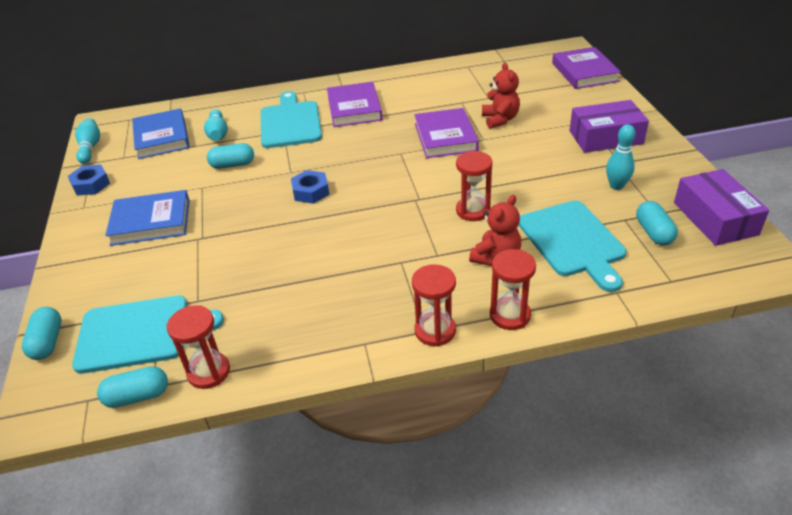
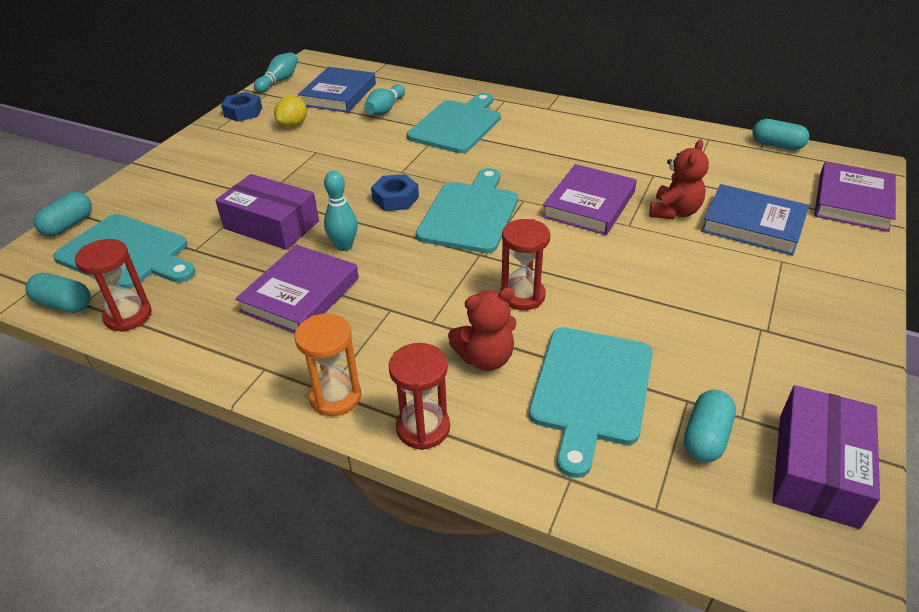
camera: 35 degrees right, 0 degrees up
(151, 222) = (245, 164): blue book -> blue book (753, 224)
(153, 176) = (293, 125): none -> yellow lemon
(233, 165) = (363, 143): turquoise capsule -> turquoise capsule (777, 145)
(354, 108) = (532, 135): purple book -> purple book (300, 294)
(377, 177) = (470, 214): none -> turquoise cutting board
(435, 331) = (335, 397): red hourglass -> orange hourglass
(605, 137) = (784, 291): purple box -> purple box (271, 225)
(616, 186) = (726, 355): turquoise bowling pin -> turquoise bowling pin (344, 246)

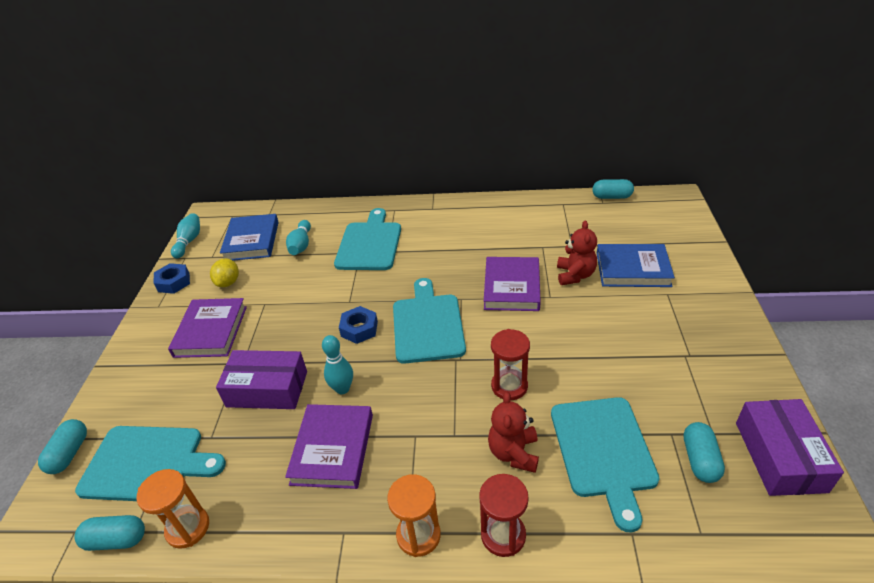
camera: 20 degrees left, 0 degrees up
(128, 316) = (188, 528): red hourglass -> orange hourglass
(485, 358) = (513, 453): red teddy bear -> red teddy bear turned 135 degrees clockwise
(852, 201) = (684, 230): purple book -> purple book (211, 331)

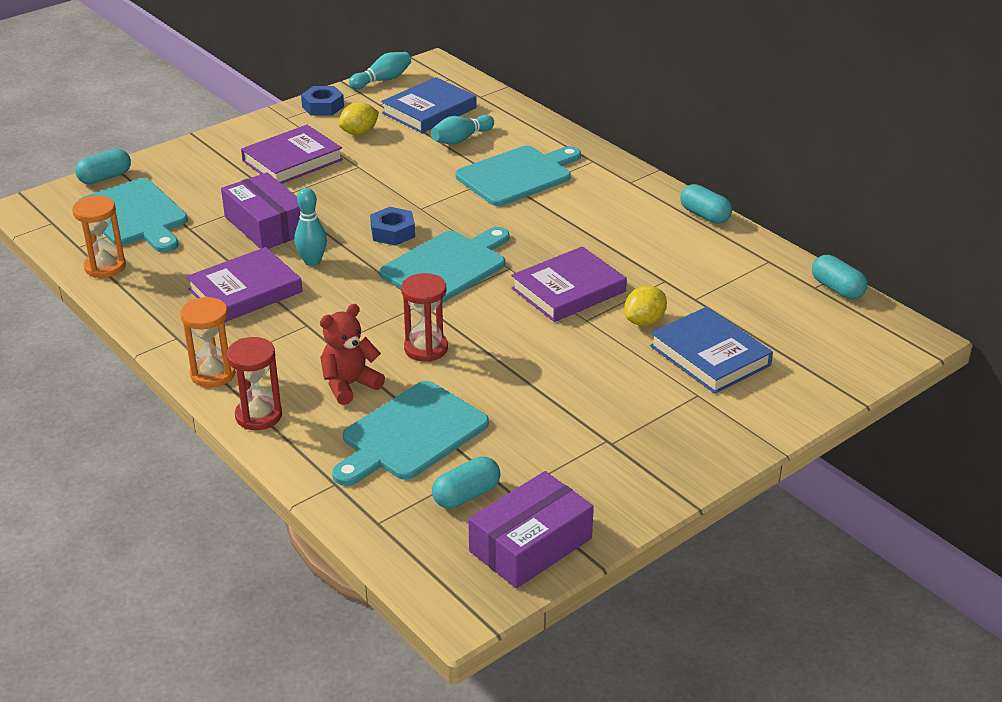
camera: 45 degrees right, 5 degrees down
(116, 540) = (64, 243): turquoise capsule -> turquoise capsule (704, 215)
(575, 275) = (644, 321): red teddy bear -> yellow lemon

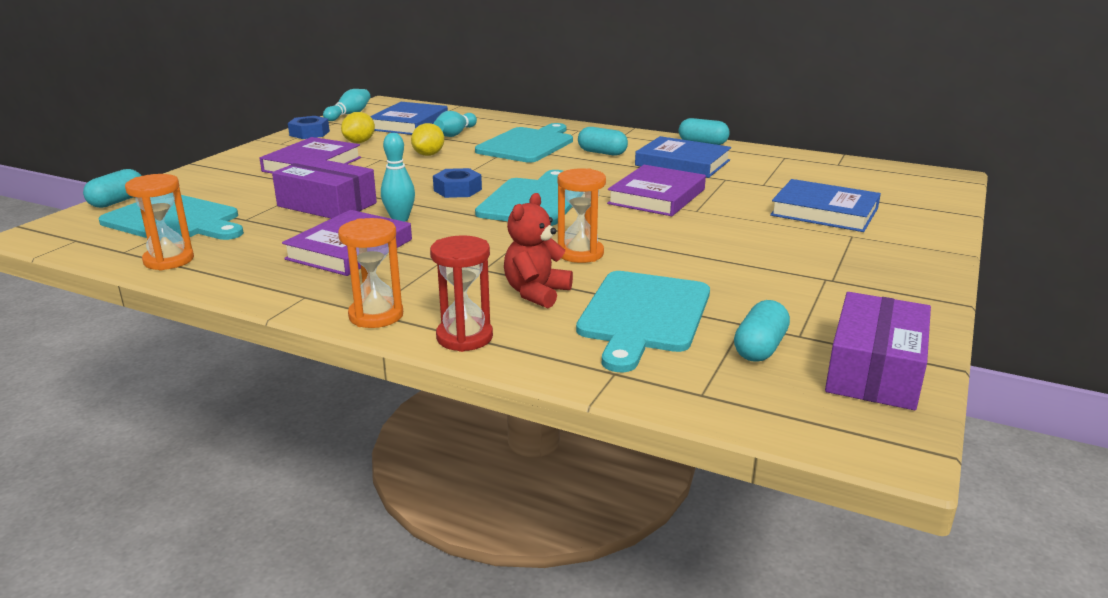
camera: 25 degrees left, 10 degrees down
(426, 349) = (580, 253): red hourglass -> orange hourglass
(644, 321) = (744, 203): yellow lemon -> yellow lemon (428, 154)
(647, 244) = (682, 163): none -> blue book
(837, 289) = (854, 162): turquoise capsule -> turquoise capsule (602, 153)

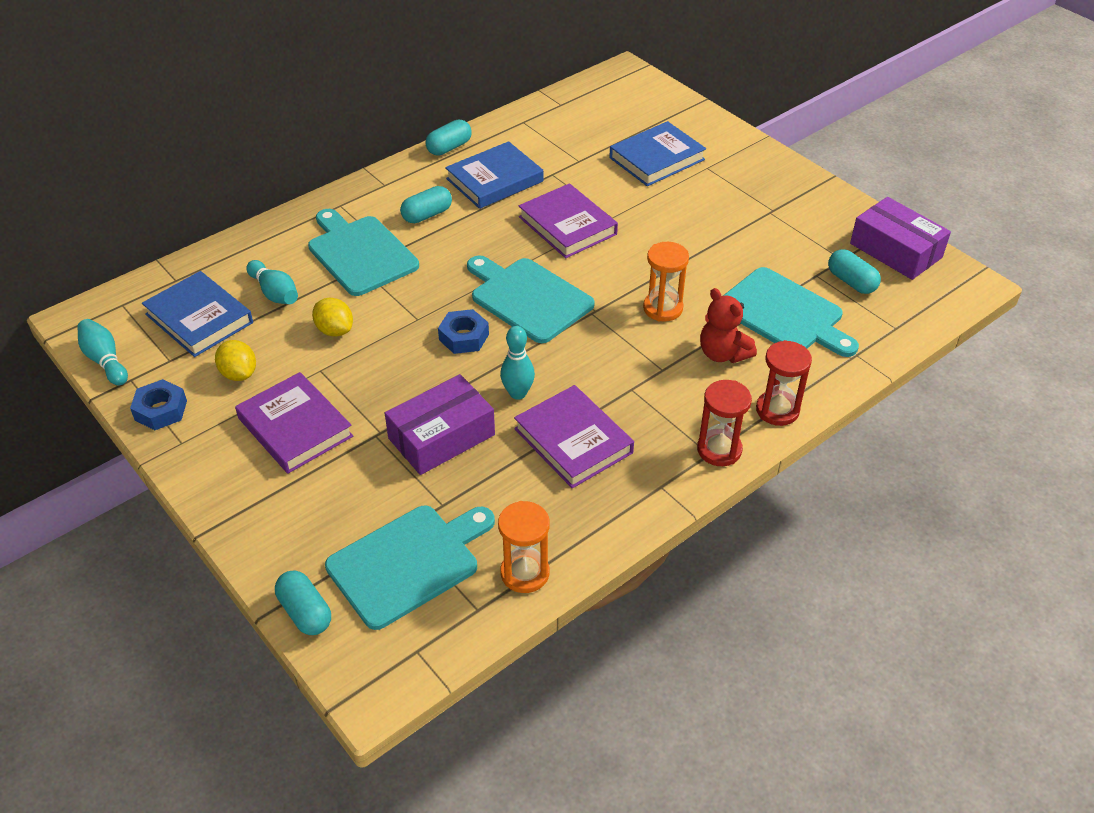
camera: 65 degrees left, 20 degrees up
(376, 315) = (719, 450): orange hourglass -> red hourglass

